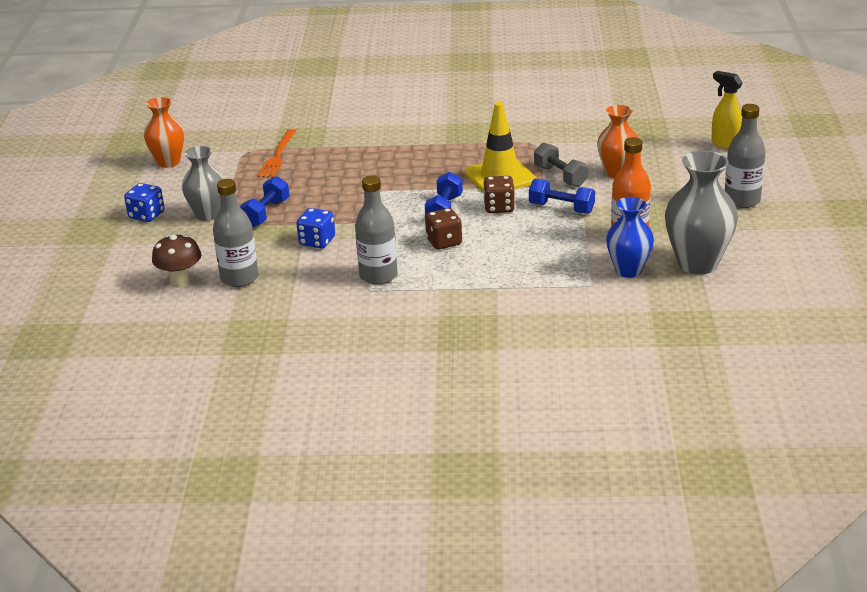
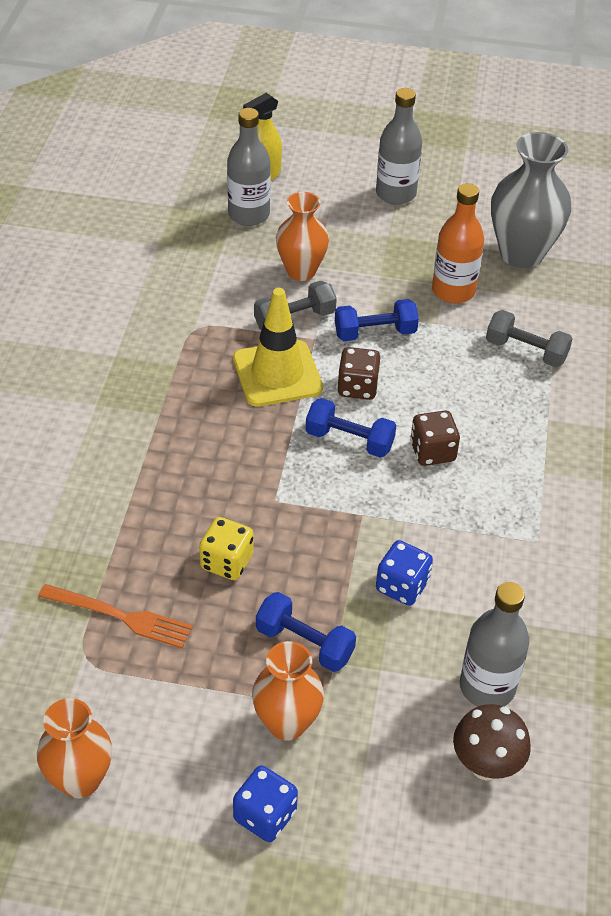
camera: 85 degrees left, 15 degrees up
(207, 214) = (287, 723): grey vase -> orange vase
(325, 181) = (227, 562): none -> yellow dice
(378, 275) = (504, 527): grey bottle -> grey bottle (249, 215)
(561, 208) = (375, 333): blue dumbbell -> blue dumbbell turned 45 degrees clockwise
(572, 273) = (526, 351): none -> grey dumbbell
(628, 270) = (527, 306): blue vase -> none

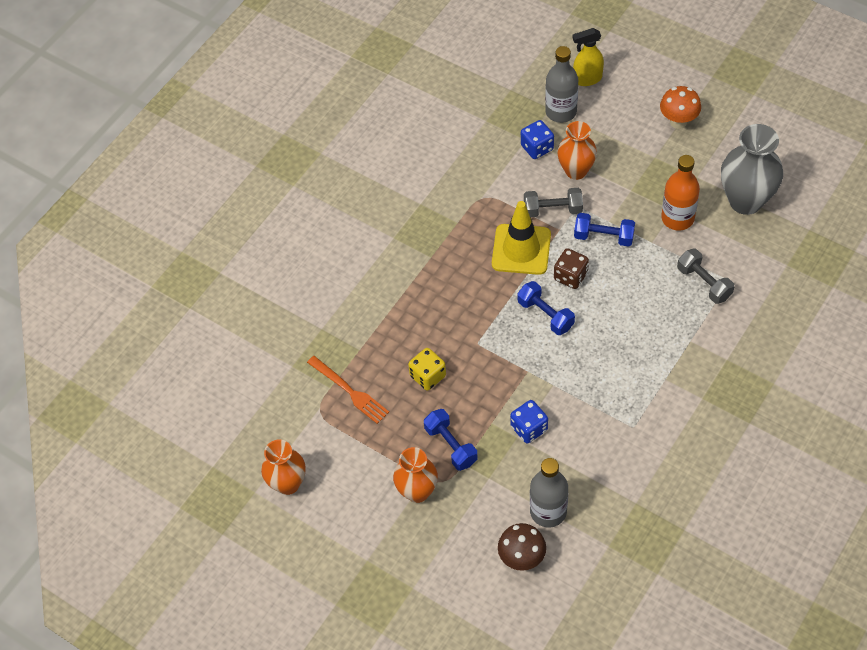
camera: 30 degrees right, 10 degrees up
(265, 815) = (380, 541): blue dice -> blue dice (537, 148)
(395, 194) = (678, 122): grey bottle -> orange mushroom
(432, 452) = (597, 340): brown dice -> none

